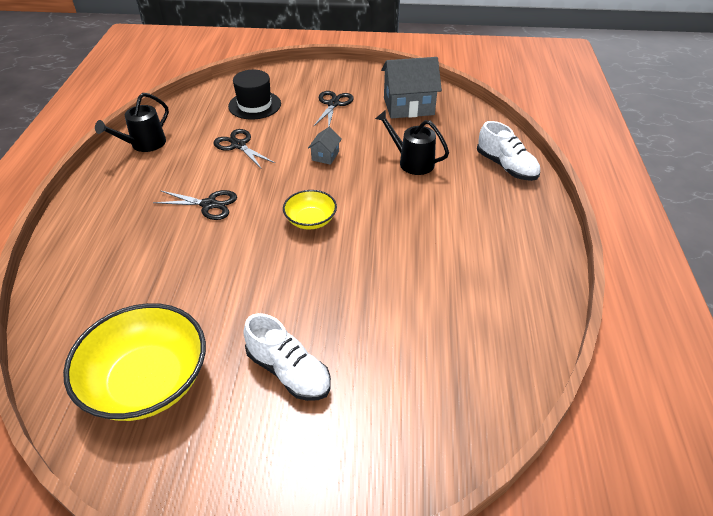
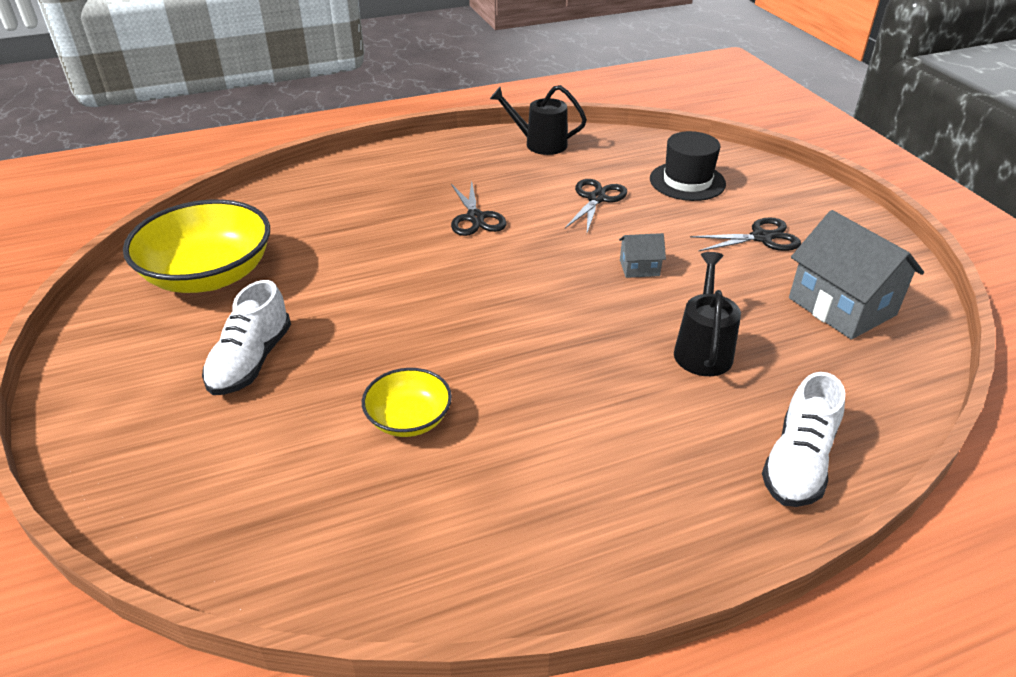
camera: 65 degrees right, 5 degrees down
(310, 220) = (502, 297): yellow bowl -> yellow bowl (409, 419)

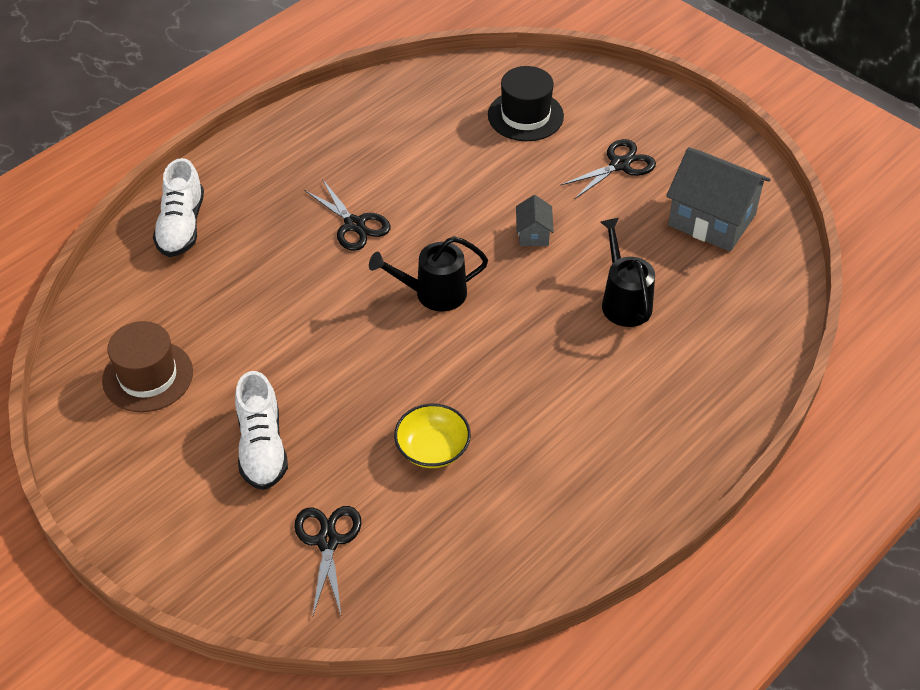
camera: 25 degrees left, 10 degrees up
(209, 275) = (148, 376): yellow bowl -> brown hat
(539, 144) = (358, 108): black watering can -> black watering can (433, 293)
(596, 198) = (453, 164): black scissors -> black scissors (327, 541)
(639, 268) = (533, 234): grey house -> grey house turned 60 degrees counterclockwise
(798, 462) = (733, 376): white shoe -> white shoe (181, 226)

